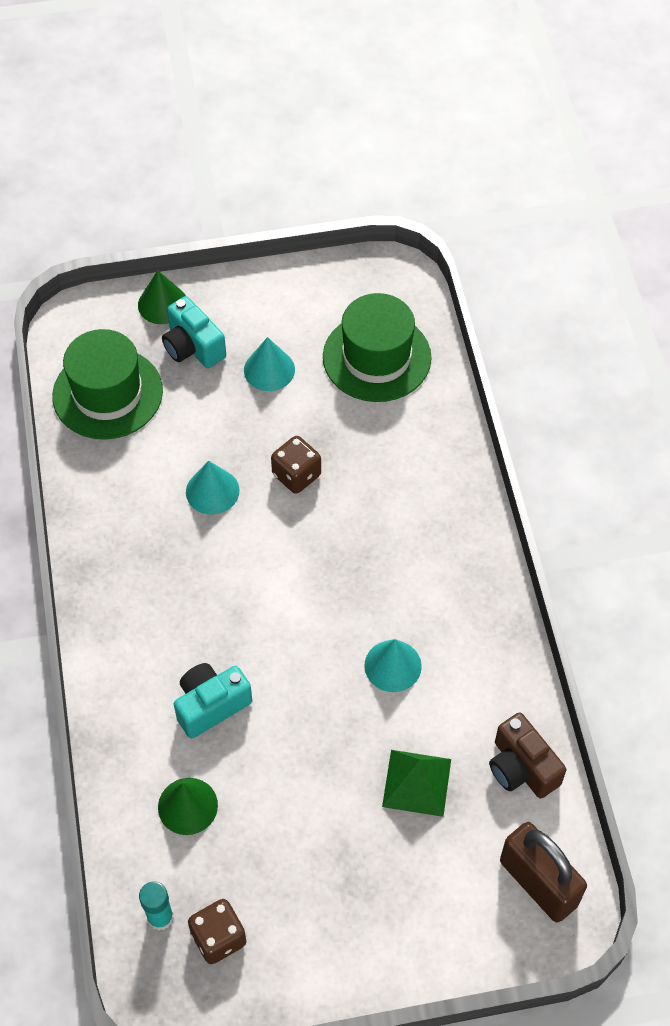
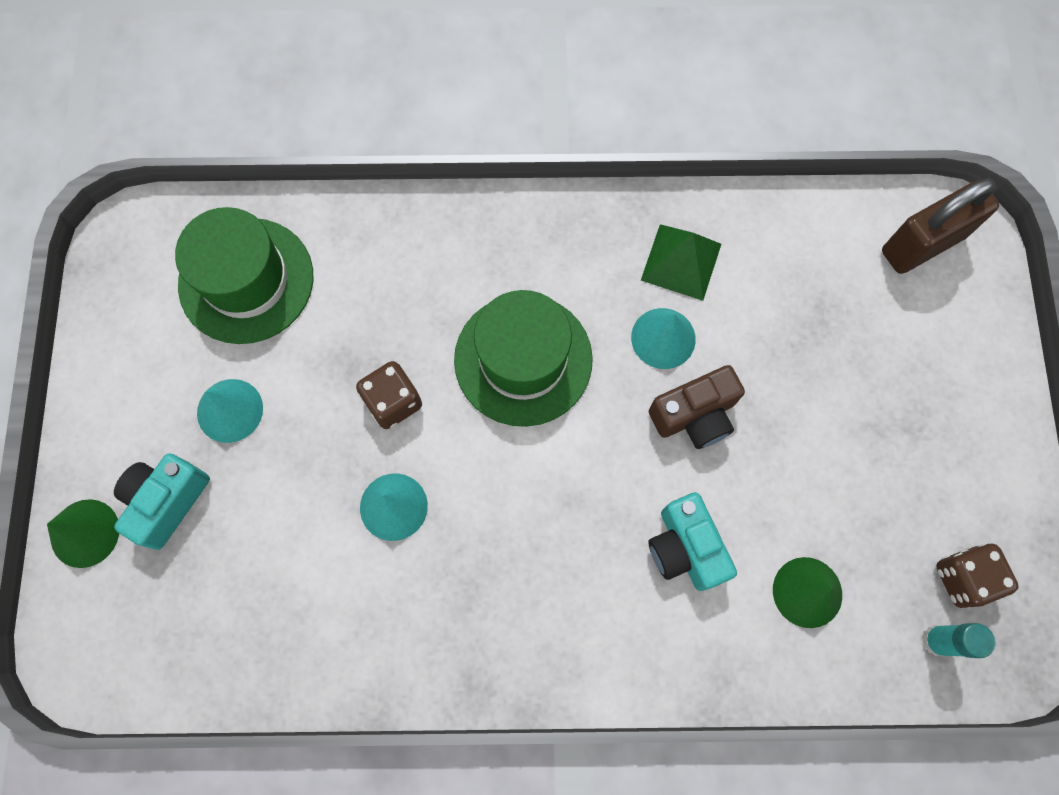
camera: 80 degrees left, 15 degrees up
(107, 393) = (211, 625): green hat -> green hat (523, 359)
(193, 347) = (167, 501): turquoise camera -> turquoise camera turned 150 degrees clockwise
(417, 783) = (804, 339): green pyramid -> green pyramid (681, 261)
(521, 767) = (798, 233): brown camera -> brown camera (694, 415)

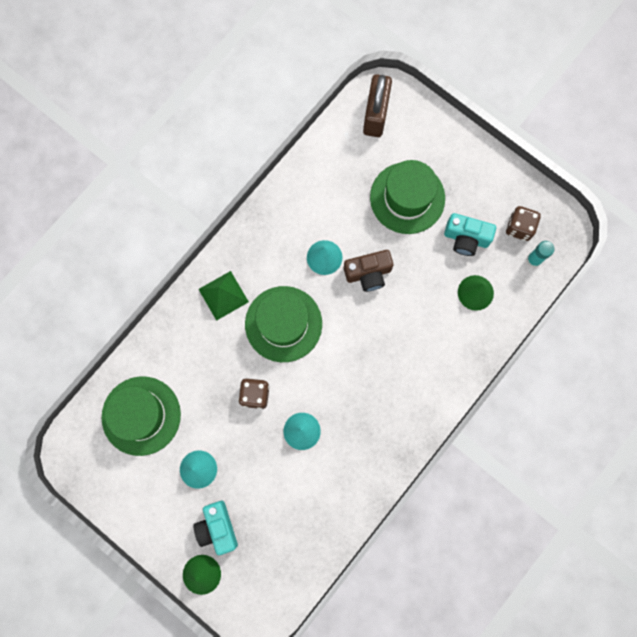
camera: 50 degrees left, 5 degrees up
(681, 261) = (297, 220): green pyramid -> green pyramid (223, 295)
(685, 548) = (419, 325): turquoise camera -> turquoise camera (466, 238)
(694, 415) = (368, 273): brown camera -> brown camera turned 60 degrees clockwise
(850, 380) = (407, 198): none -> green hat

